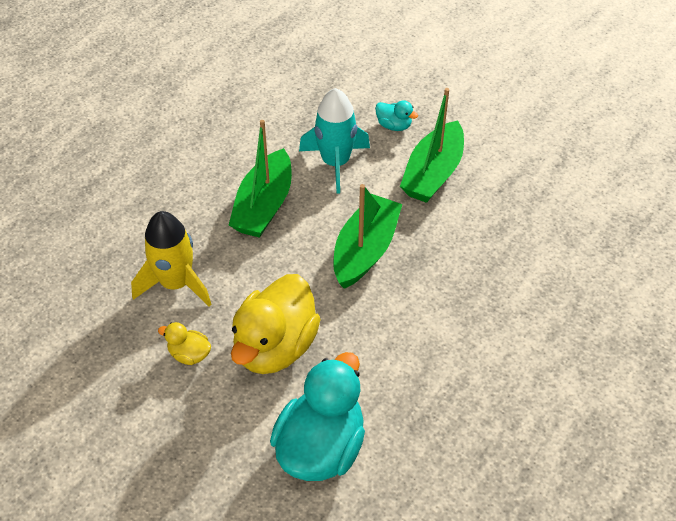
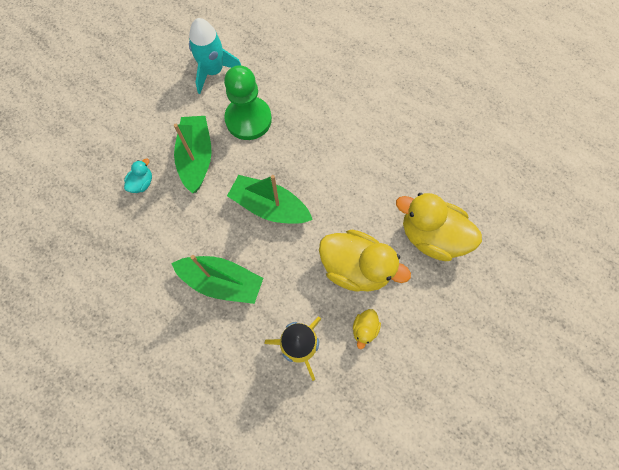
camera: 90 degrees left, 20 degrees up
(321, 447) = (431, 236): turquoise duck -> yellow duck
(335, 163) = (179, 228): turquoise rocket -> turquoise rocket (213, 71)
(433, 173) = (196, 158): green boat -> green boat turned 120 degrees counterclockwise
(498, 224) = (248, 119): none -> green pawn

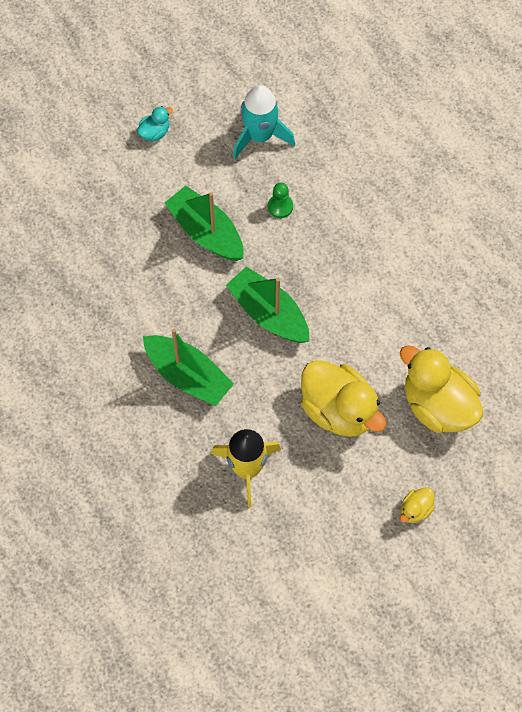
camera: 20 degrees right, 5 degrees down
(142, 183) = (136, 241): turquoise duck -> turquoise duck (155, 132)
(196, 158) = (206, 232): green boat -> green boat turned 60 degrees counterclockwise
(248, 119) = (280, 207): green pawn -> green pawn, size x0.45
(364, 329) = (323, 476): yellow duck -> yellow duck (415, 510)

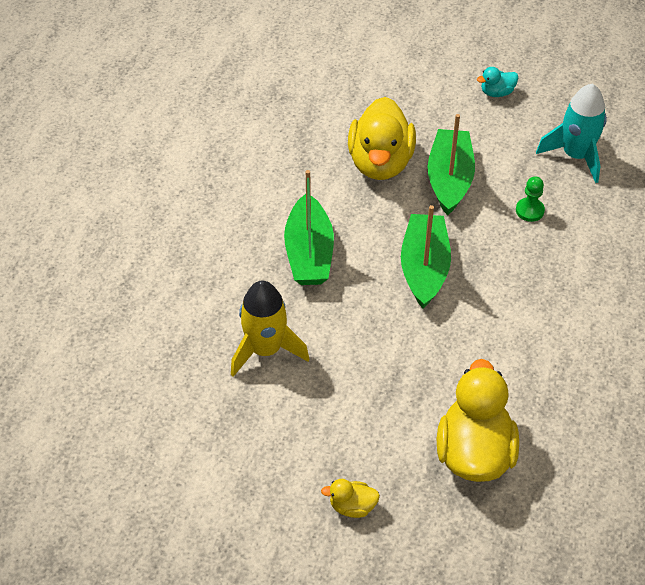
camera: 50 degrees right, 15 degrees down
(155, 132) = (497, 92): turquoise duck -> turquoise duck turned 150 degrees clockwise
(339, 410) = (388, 379): yellow duck -> yellow duck (380, 163)

